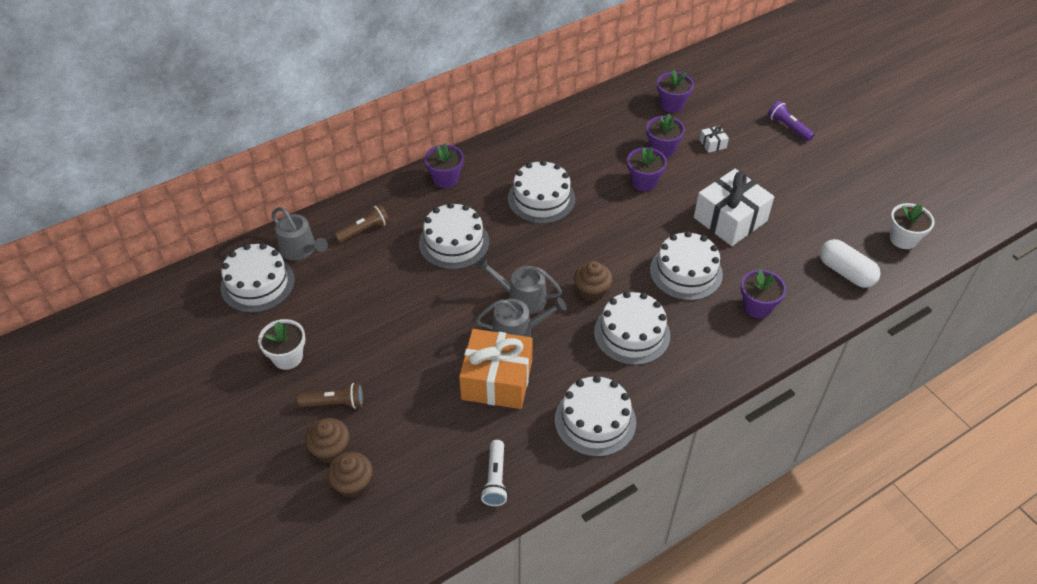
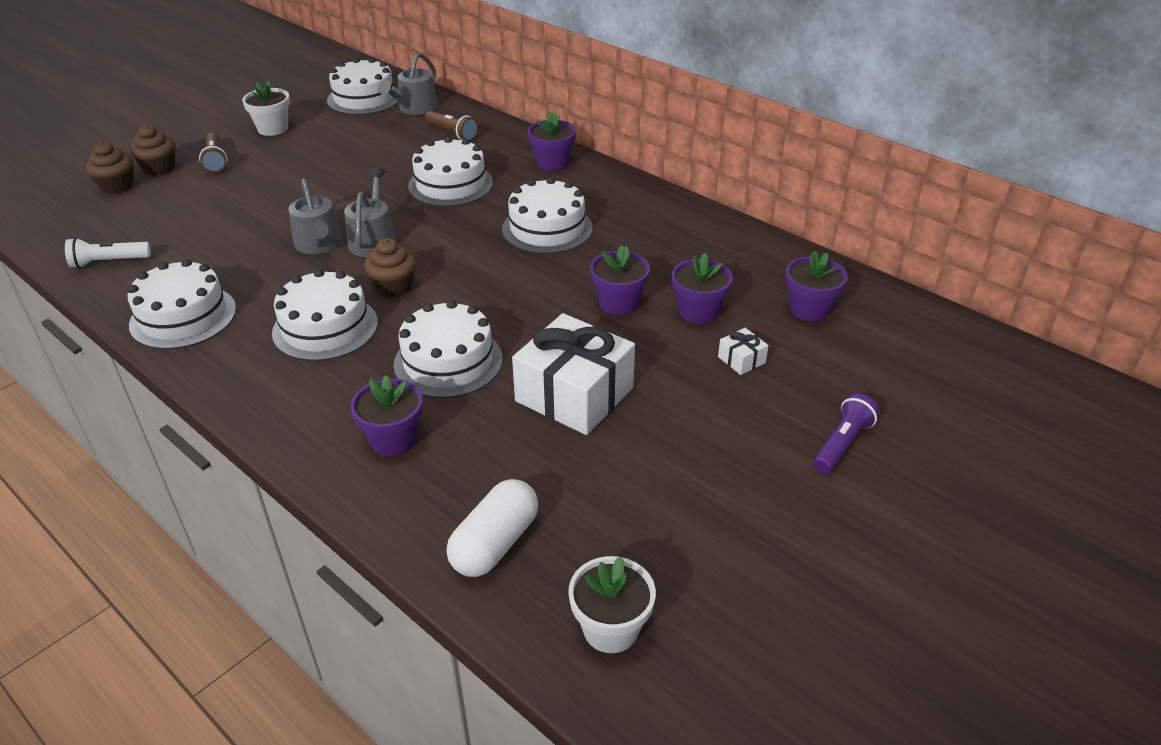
camera: 75 degrees right, 10 degrees down
(497, 380) = (245, 242): orange gift -> none

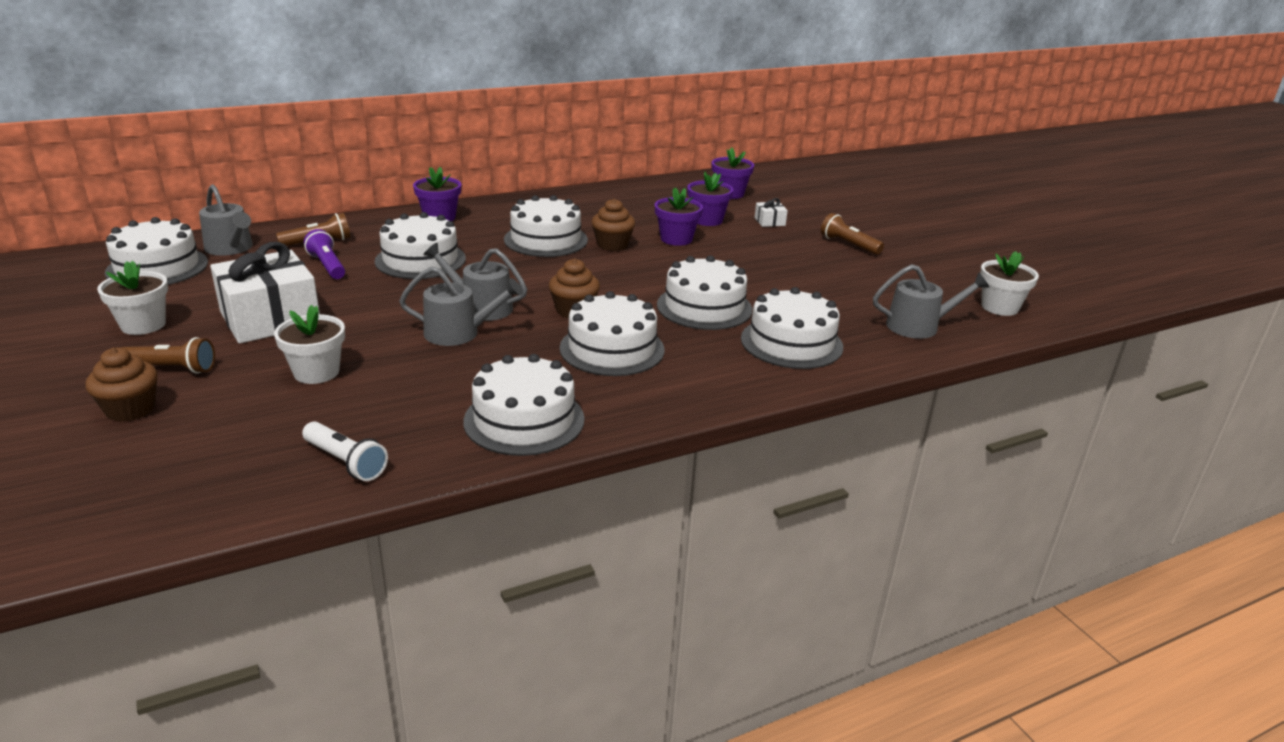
camera: 70 degrees left, 10 degrees down
(108, 262) = (346, 462): white flashlight -> white flashlight turned 60 degrees counterclockwise
(117, 186) = (134, 445): brown cupcake -> brown cupcake (612, 245)
(229, 209) = (316, 372): none -> white flower pot
(393, 439) = (791, 342): purple flower pot -> white cake
(495, 543) = (918, 326): white capsule -> grey watering can
(574, 394) = (775, 273): white gift -> white gift (270, 318)
(723, 442) = (848, 245): none -> brown flashlight
(842, 444) = (864, 219): purple flashlight -> purple flashlight (327, 266)

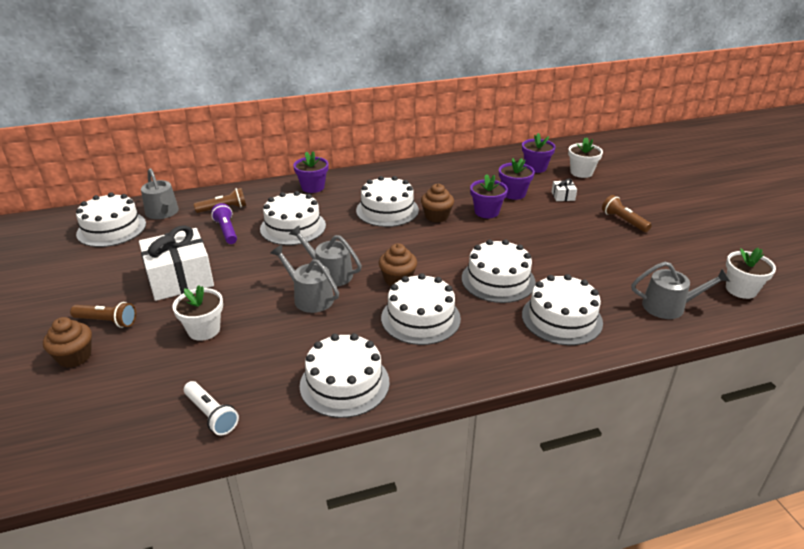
camera: 10 degrees right, 5 degrees up
(143, 325) = (94, 281): white flower pot -> white flower pot (581, 172)
(458, 333) = (310, 298): grey watering can -> grey watering can turned 150 degrees counterclockwise

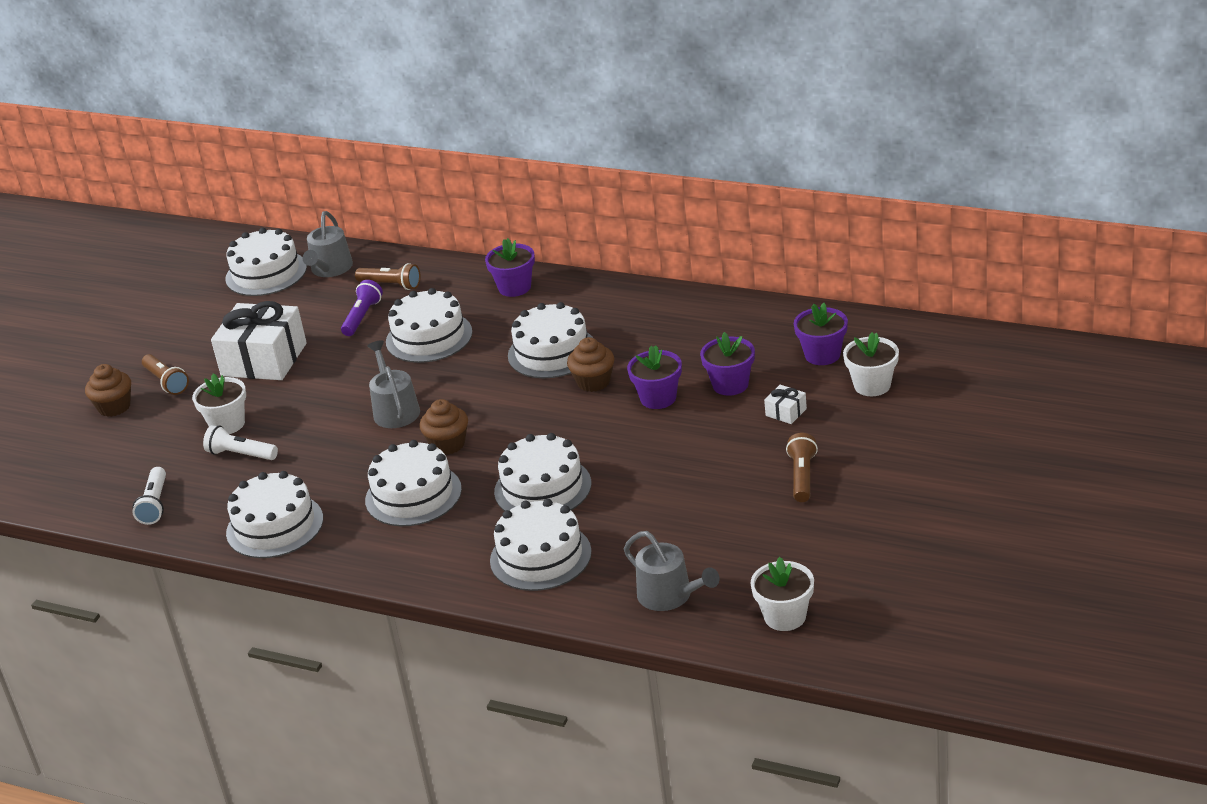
camera: 45 degrees right, 0 degrees up
(244, 346) = (241, 454): none -> white flashlight
(310, 298) = (346, 429): grey watering can -> none

